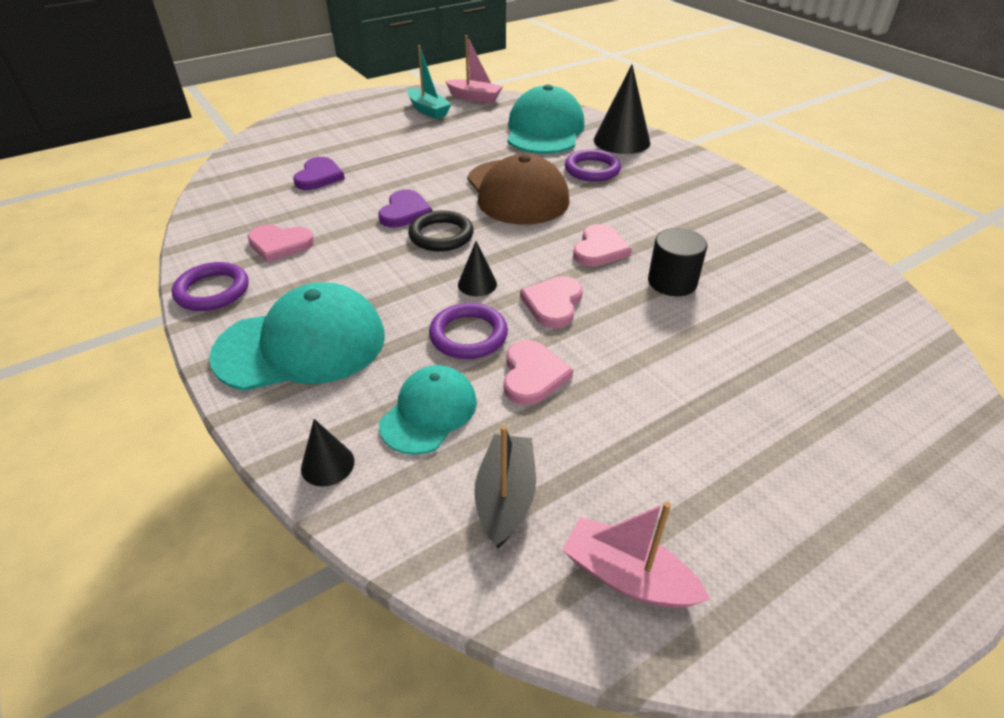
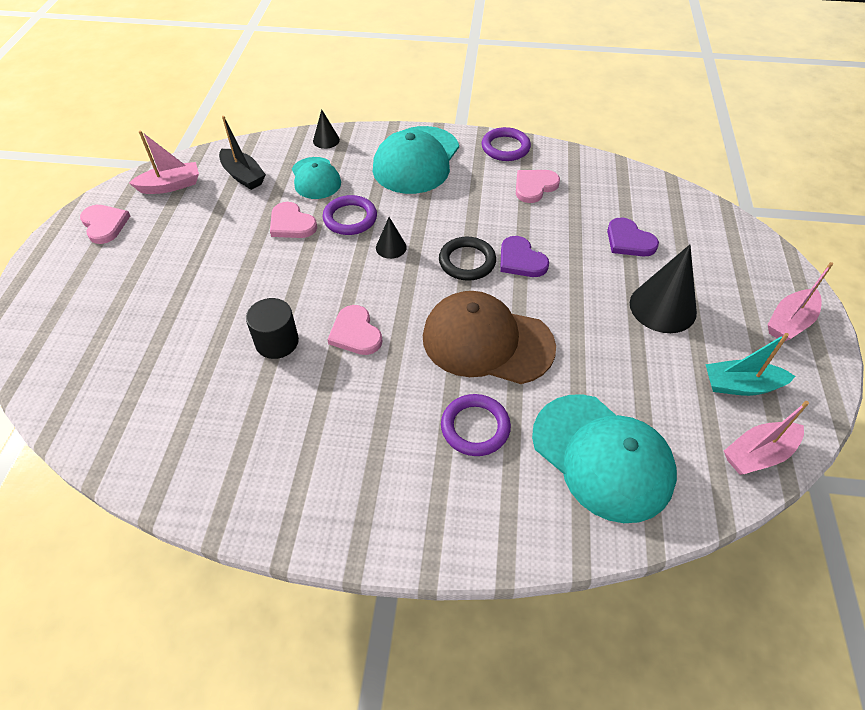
camera: 130 degrees right, 10 degrees up
(348, 109) = (789, 322): none -> pink boat
(553, 303) = (332, 268): pink heart -> pink heart (104, 225)
(621, 141) = (513, 511): black cone -> black cone (662, 307)

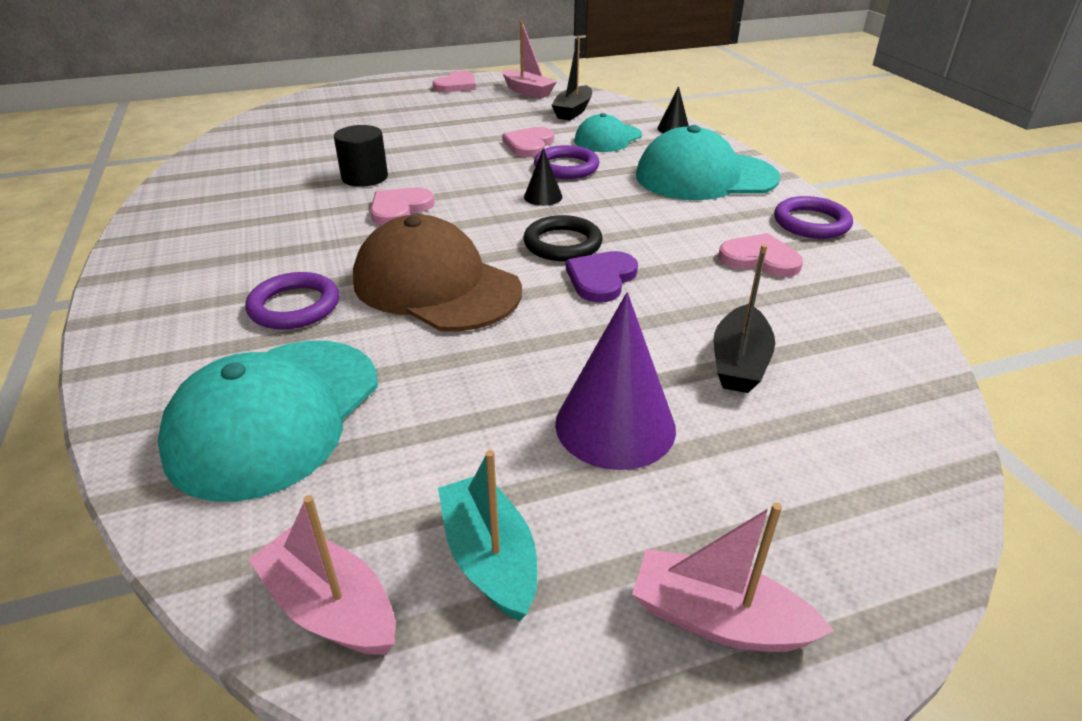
camera: 65 degrees right, 15 degrees down
(487, 341) = (436, 285): brown cap -> brown cap turned 45 degrees counterclockwise
(629, 240) = (739, 362): purple heart -> black boat
(662, 307) = (615, 425): black cone -> purple cone

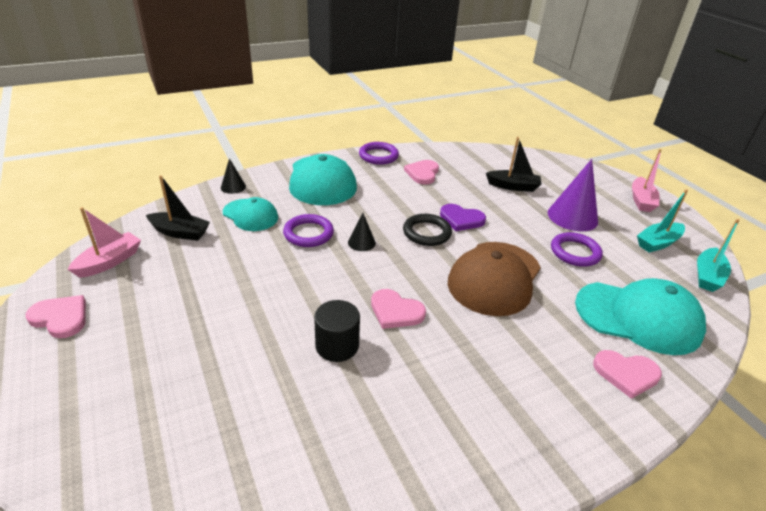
camera: 100 degrees left, 0 degrees up
(294, 306) = (547, 337): purple ring -> purple ring (575, 252)
(330, 607) = (707, 276): pink boat -> turquoise boat
(529, 145) = (261, 253): pink heart -> pink heart (626, 374)

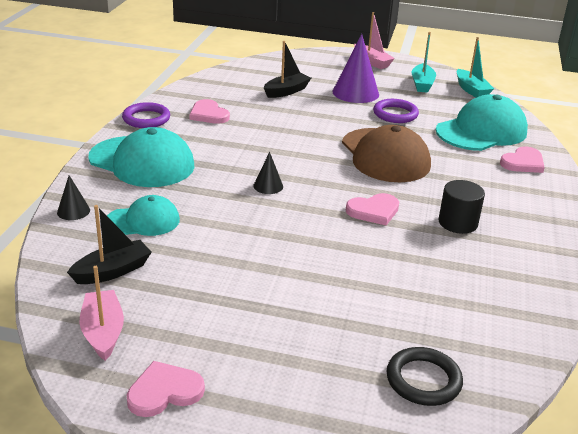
camera: 50 degrees left, 5 degrees down
(308, 234) = (219, 204): purple ring -> none
(337, 345) = (383, 252): black cylinder -> black cylinder (458, 223)
(426, 233) = (295, 153): black ring -> black ring (423, 380)
(461, 219) = (298, 132): purple heart -> none

